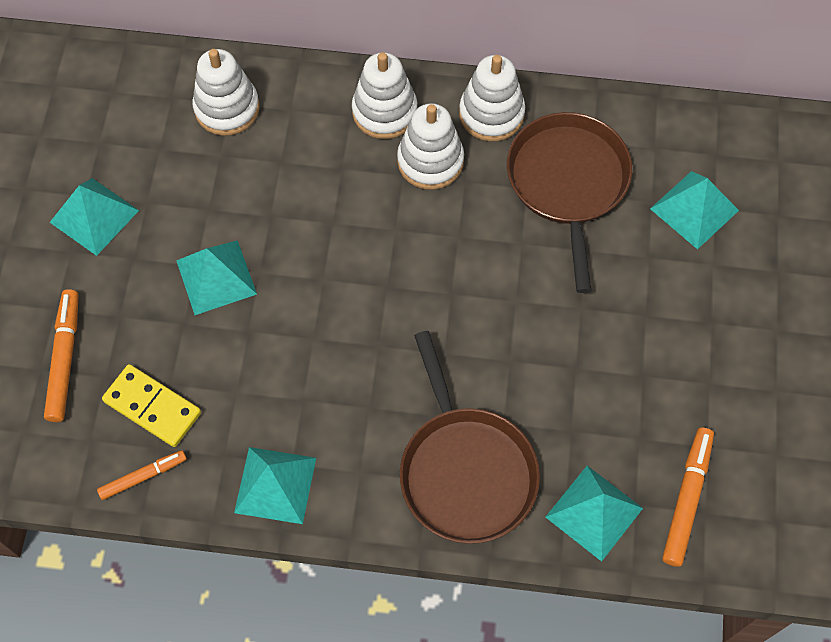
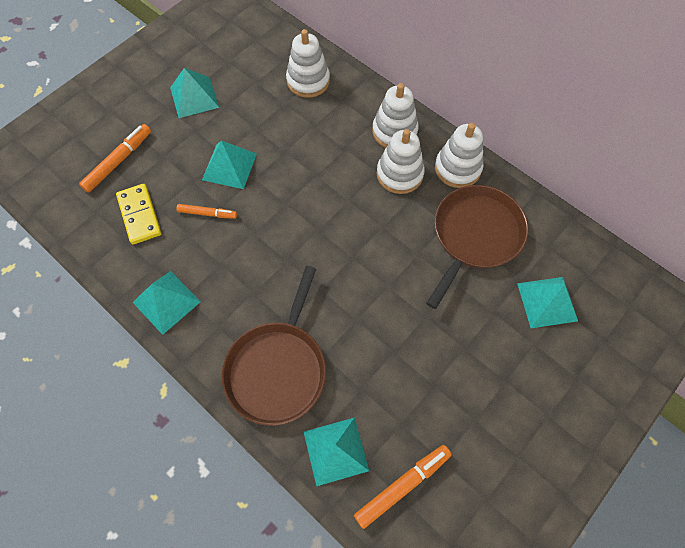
camera: 35 degrees right, 0 degrees up
(143, 476) = (104, 250): orange marker -> orange marker (207, 213)

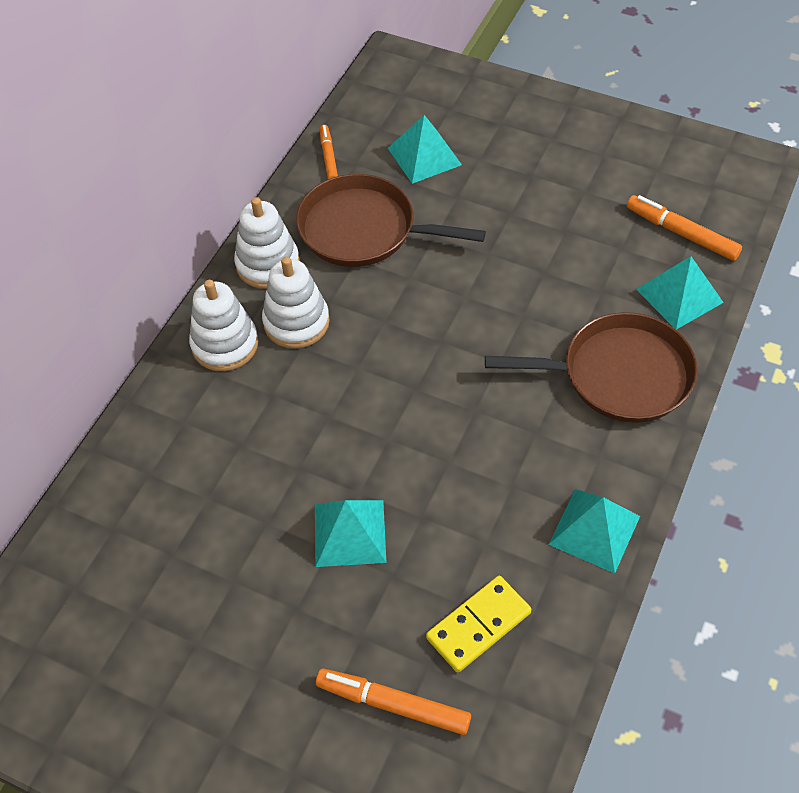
camera: 105 degrees left, 10 degrees down
(194, 97) = (227, 638): turquoise pyramid -> none
(207, 213) = (441, 532): orange marker -> orange marker (328, 157)
(308, 81) = (153, 479): white stacking toy -> none

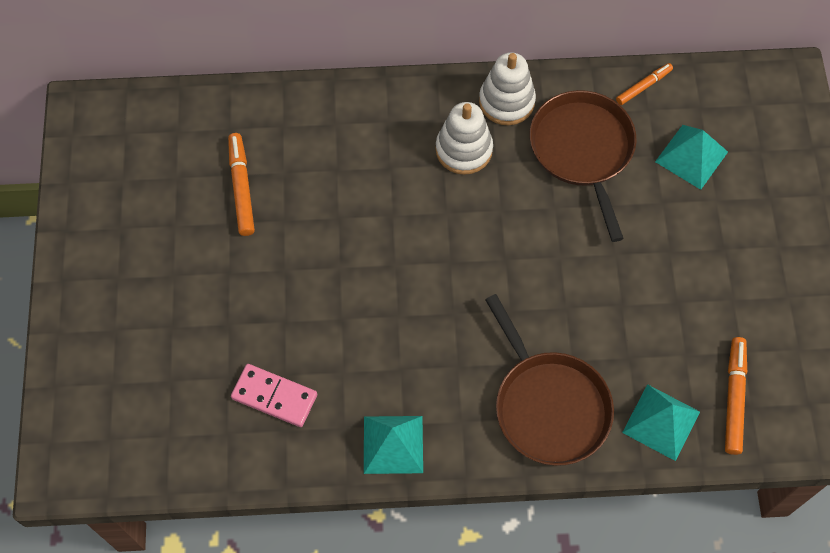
camera: 60 degrees right, 10 degrees up
(225, 344) = (416, 113): white stacking toy -> none
(350, 533) = (304, 277): turquoise pyramid -> none
(393, 704) = (190, 368): orange marker -> orange marker (242, 187)
(478, 625) = (274, 396): yellow domino -> pink domino

